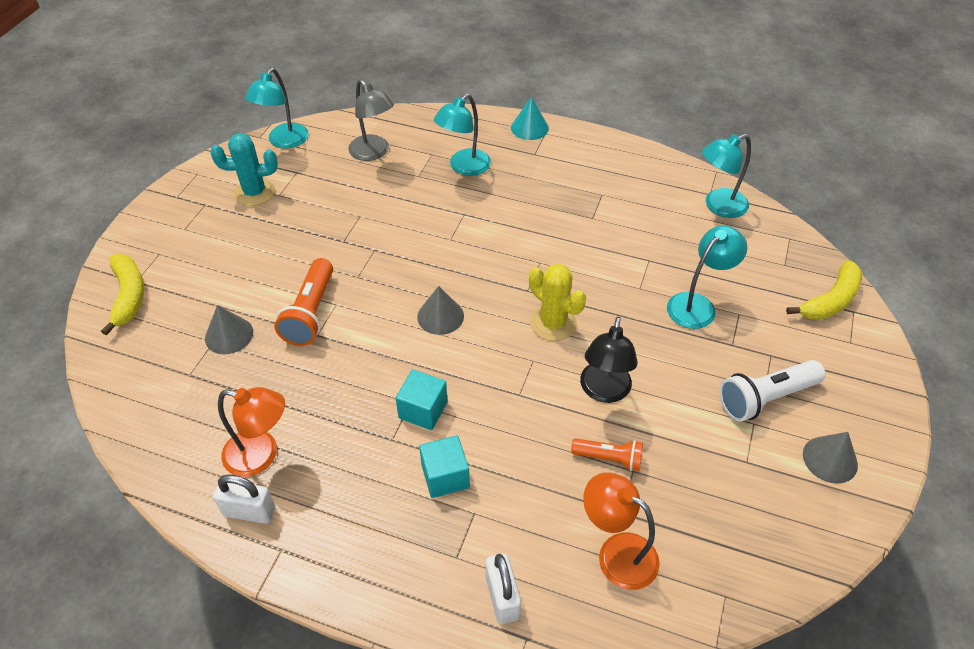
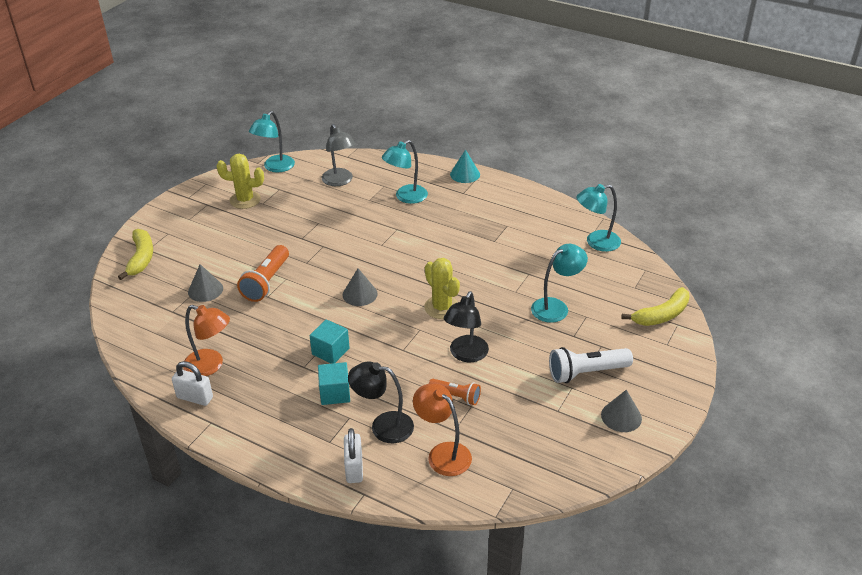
camera: 10 degrees right, 10 degrees down
(254, 192) = (245, 200): turquoise cactus -> yellow cactus
(524, 520) = (383, 426): none -> black lamp

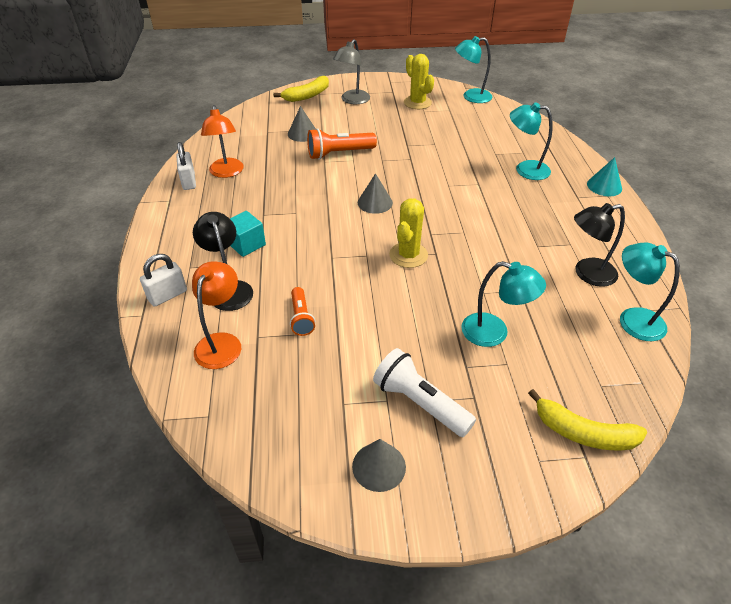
camera: 55 degrees right, 5 degrees up
(330, 351) = (292, 219): turquoise cube -> none
(340, 181) = (497, 130): grey lamp -> grey lamp (352, 100)
(466, 355) = (361, 299): black lamp -> black lamp (587, 274)

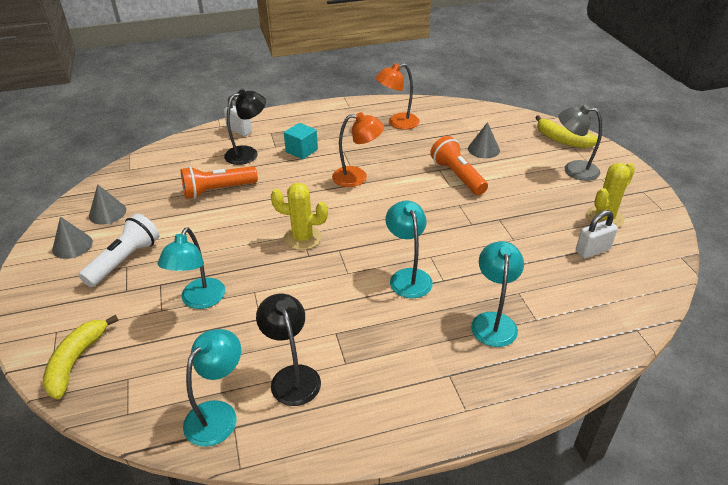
camera: 80 degrees right, 5 degrees down
(189, 181) = (377, 109): white padlock -> white padlock (592, 250)
(222, 342) = (192, 161): orange lamp -> orange lamp (357, 177)
(301, 318) = (218, 190): orange flashlight -> orange flashlight, size x1.62
(375, 202) = (380, 208): grey cone -> grey cone (107, 213)
(471, 97) = (658, 263): turquoise lamp -> turquoise lamp (408, 276)
(604, 186) = (488, 407): turquoise cone -> none

